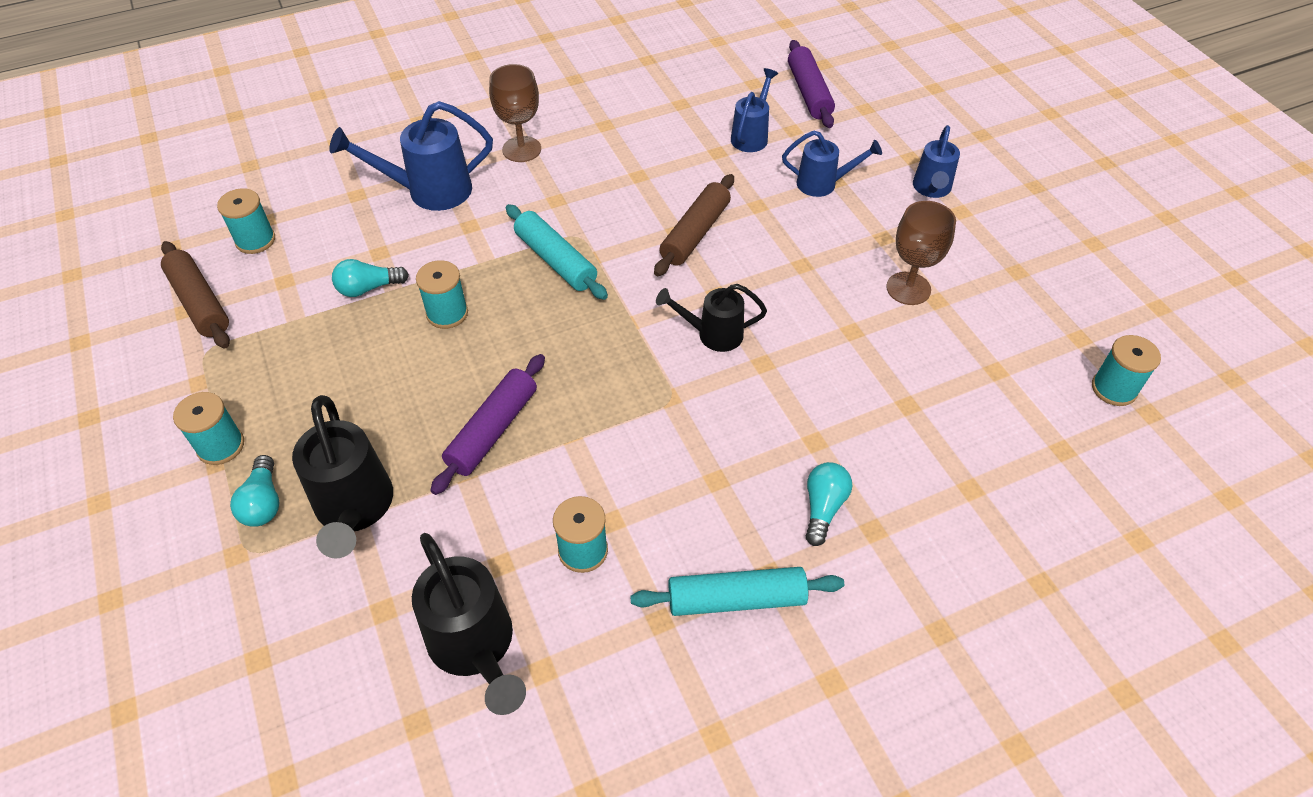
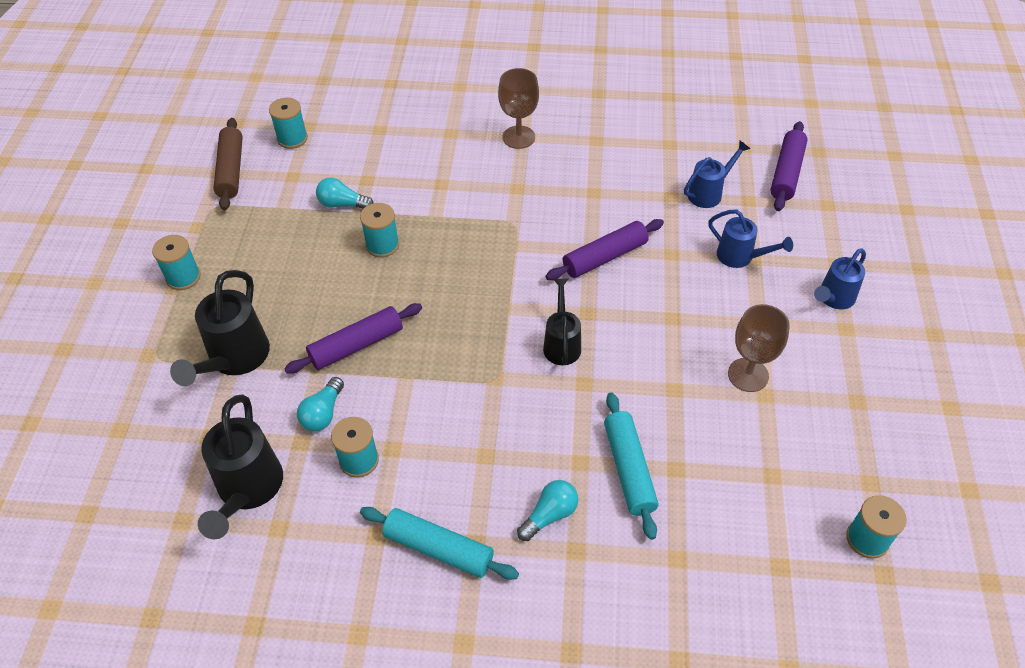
camera: 30 degrees right, 0 degrees up
(263, 502) = (184, 328): turquoise light bulb -> turquoise light bulb (323, 413)
(430, 191) = (431, 146): blue watering can -> none
(556, 260) = (484, 236): turquoise rolling pin -> turquoise rolling pin (629, 469)
(695, 233) = (605, 257): brown rolling pin -> purple rolling pin
(713, 334) = (561, 344): black watering can -> black watering can turned 60 degrees clockwise

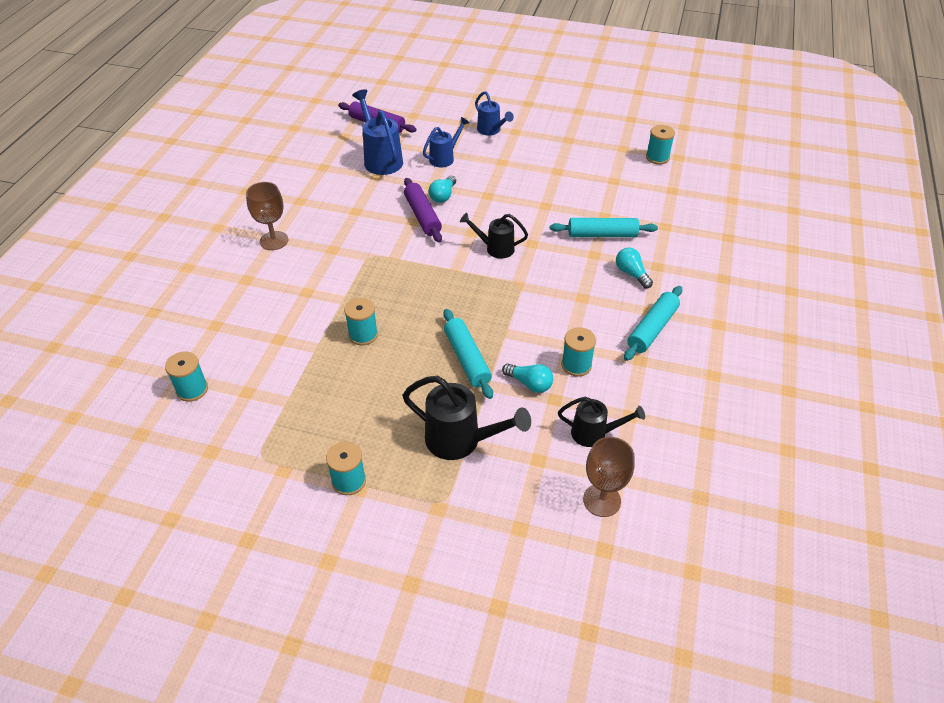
camera: 80 degrees left, 5 degrees down
(231, 170) = (214, 441): brown rolling pin -> none
(248, 490) = (594, 434): black watering can -> black watering can, size x0.63
(342, 204) = (302, 357): turquoise light bulb -> turquoise light bulb (443, 196)
(356, 345) = (467, 359): purple rolling pin -> turquoise rolling pin
(709, 193) = (381, 159): blue watering can -> blue watering can, size x1.58
(748, 375) = (541, 174): brown goblet -> brown goblet (602, 500)

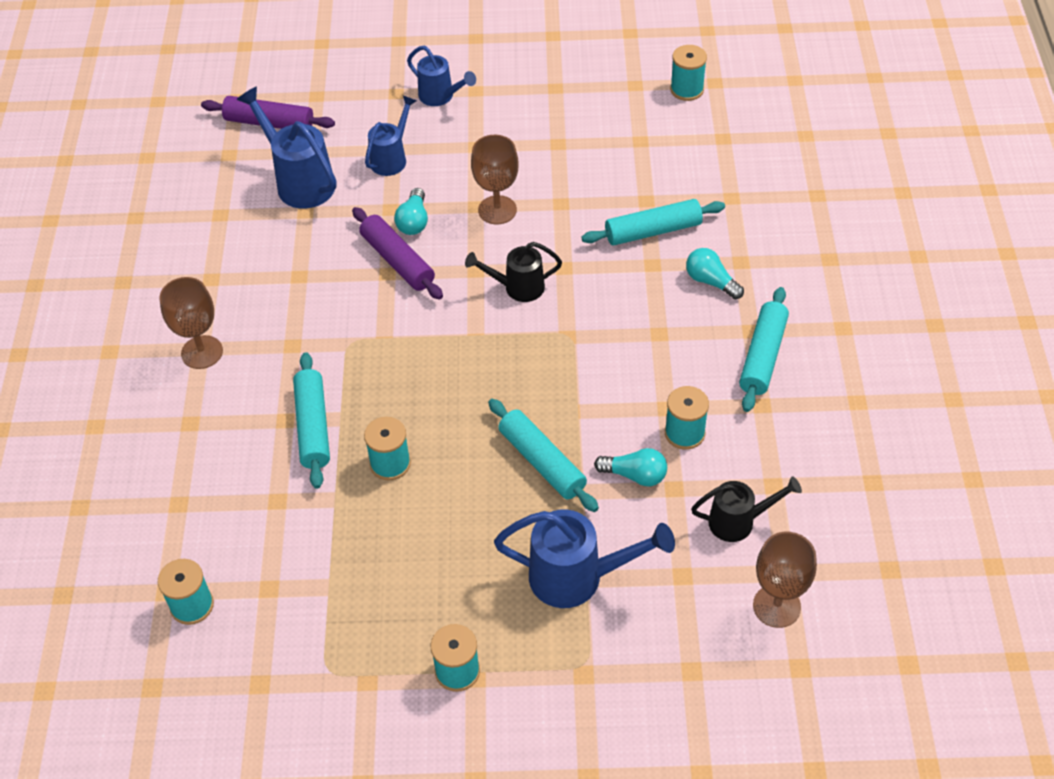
camera: 15 degrees left, 5 degrees up
(323, 300) = (313, 426): none -> turquoise rolling pin
(460, 440) = (577, 577): black watering can -> blue watering can
(501, 200) = (497, 210): none -> brown goblet

